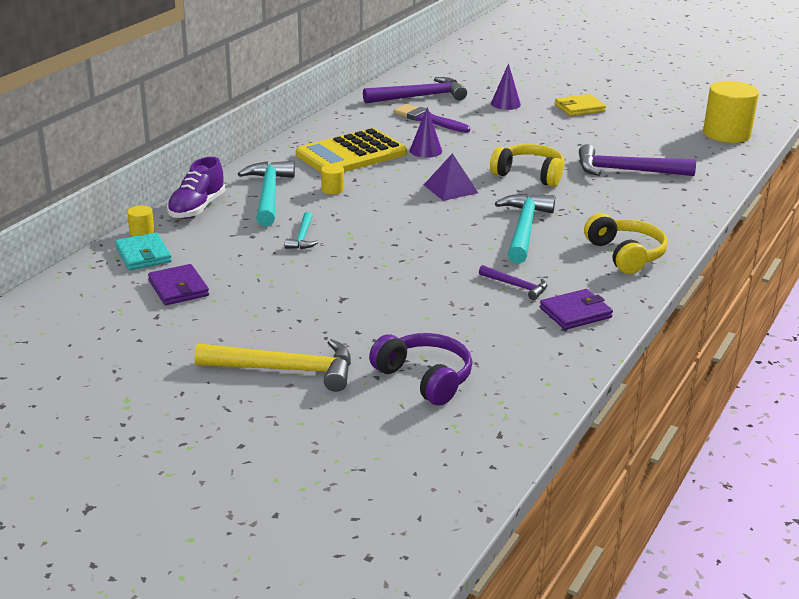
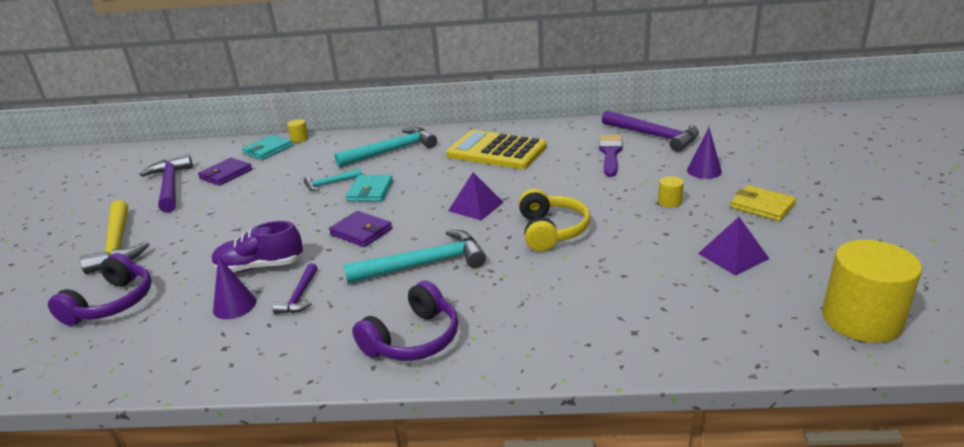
camera: 65 degrees right, 0 degrees up
(197, 208) = (349, 140): purple shoe -> purple shoe (260, 266)
(332, 189) = (423, 166): yellow cylinder -> yellow cylinder (669, 202)
(352, 222) = (370, 191): none -> turquoise wallet
(425, 150) = (542, 173): purple cone -> purple cone (234, 305)
(575, 313) = (260, 345): purple wallet -> purple wallet (361, 232)
(625, 255) = (413, 339): yellow headphones -> purple headphones
(626, 170) = (634, 279): purple hammer -> purple hammer (171, 186)
(630, 137) = (733, 256): none -> purple pyramid

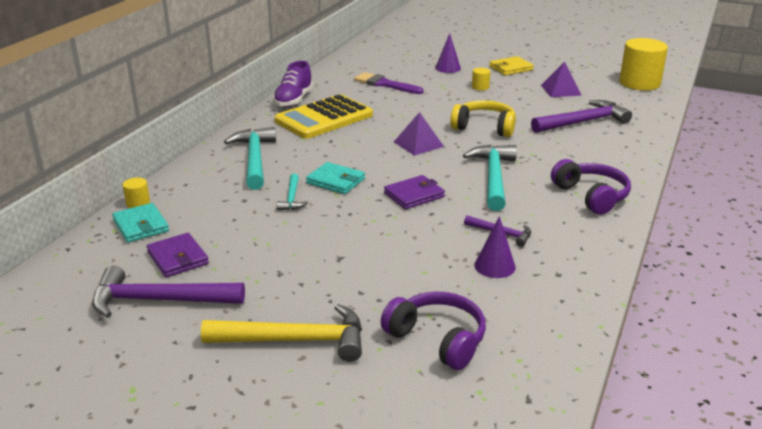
camera: 70 degrees left, 0 degrees up
(260, 266) = (434, 249): purple shoe -> purple shoe (293, 100)
(654, 136) = (374, 66): purple hammer -> purple hammer (583, 122)

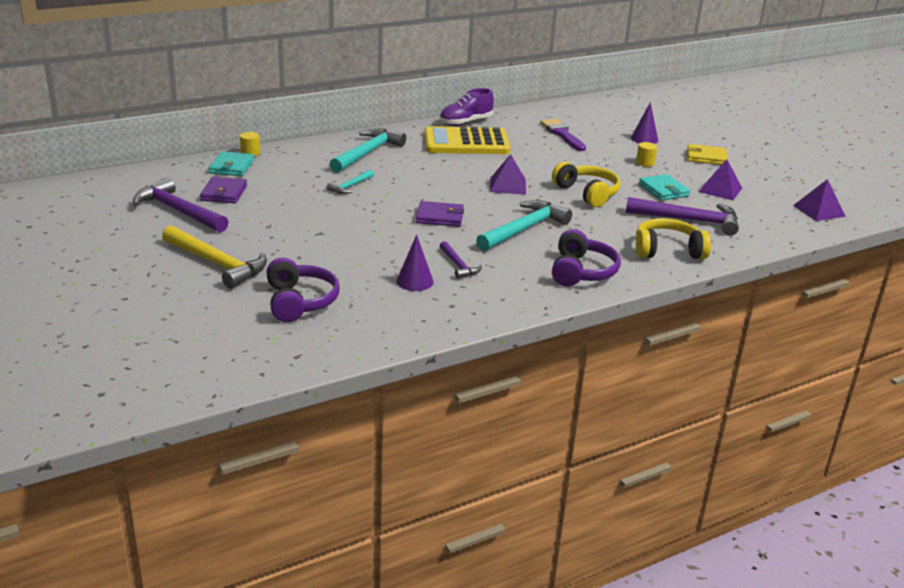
camera: 35 degrees right, 0 degrees up
(335, 181) = (399, 187): turquoise wallet -> turquoise wallet (663, 190)
(611, 152) = (667, 250): none -> yellow headphones
(639, 83) = (819, 211): yellow cylinder -> purple pyramid

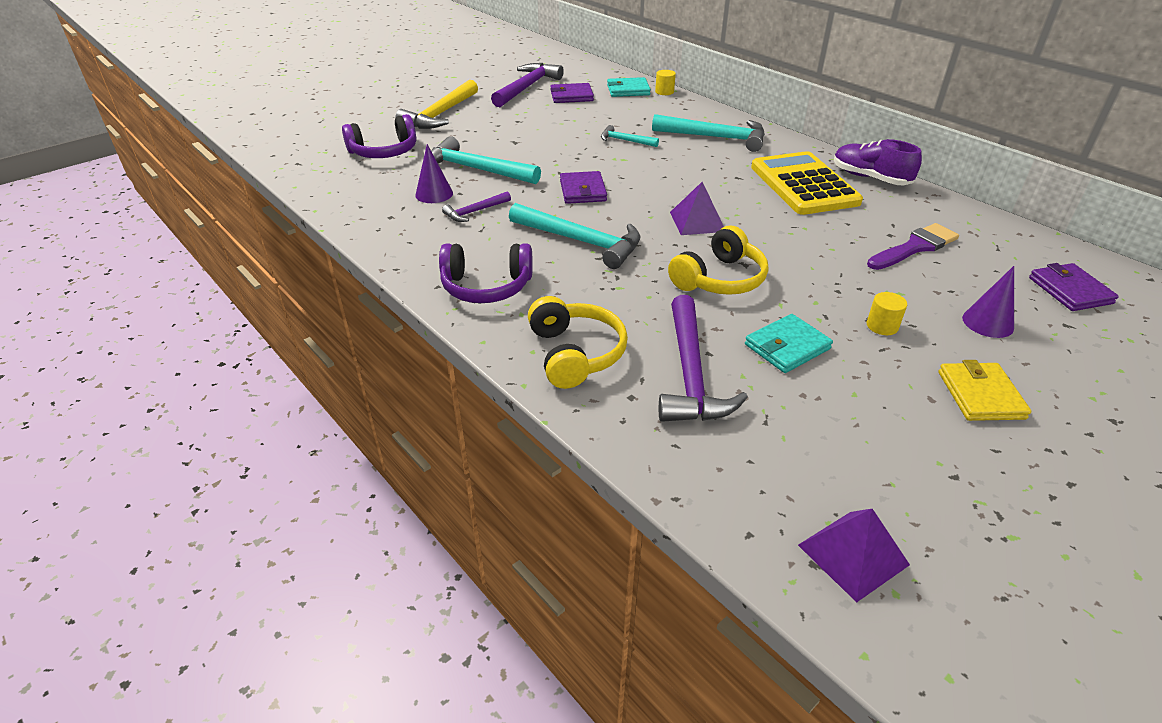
camera: 80 degrees right, 10 degrees up
(372, 257) = (476, 169): none -> turquoise hammer
(616, 114) = (1070, 290): none -> purple wallet
(720, 190) = (843, 411): purple pyramid -> none

